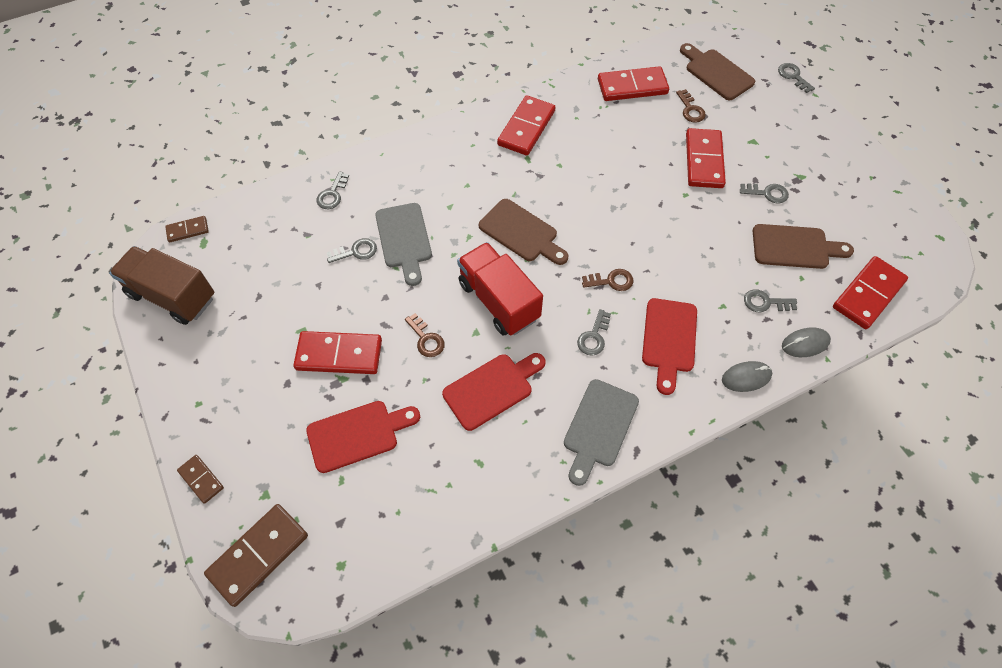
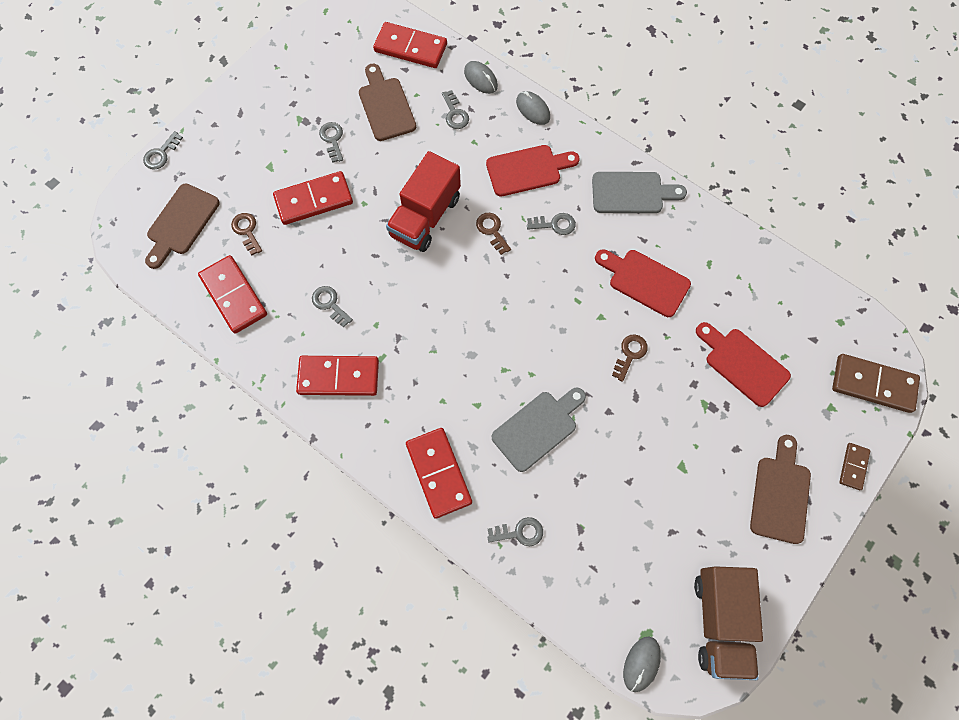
camera: 115 degrees left, 10 degrees up
(188, 230) = (641, 663): brown domino -> grey mouse
(339, 354) = (685, 420): red domino -> red domino (438, 473)
(356, 251) = (575, 467): grey key -> grey key (330, 304)
(499, 301) = (560, 312): red truck -> red truck (425, 217)
(521, 233) = (476, 324): brown cutting board -> brown cutting board (780, 494)
(690, 109) = (247, 231): brown key -> brown key turned 75 degrees counterclockwise

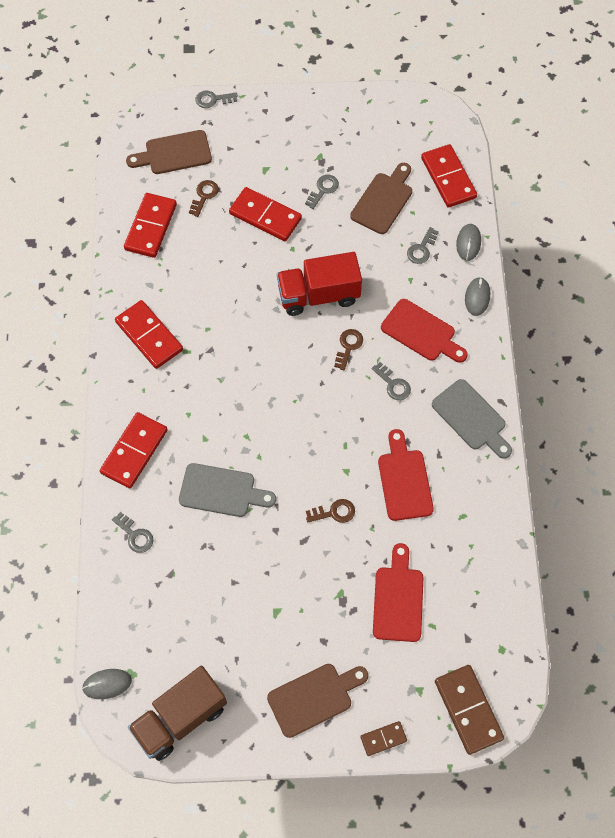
camera: 50 degrees right, 5 degrees down
(330, 304) = (197, 289): grey key -> none

